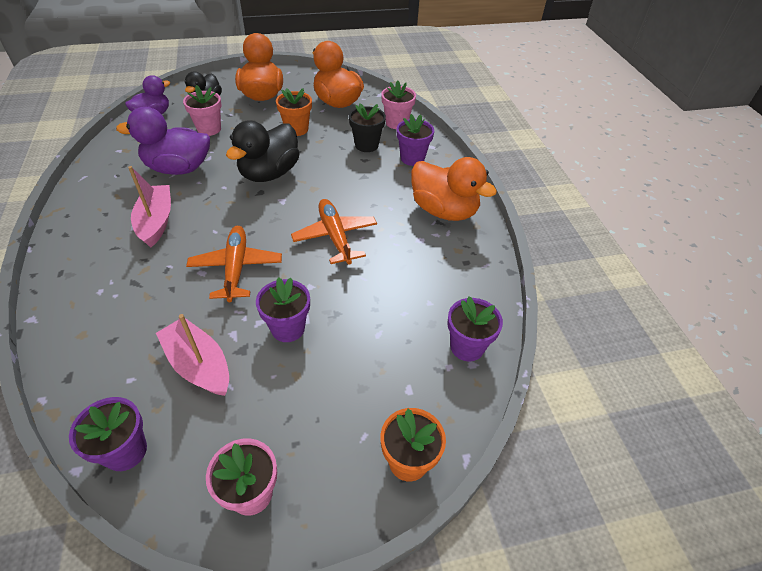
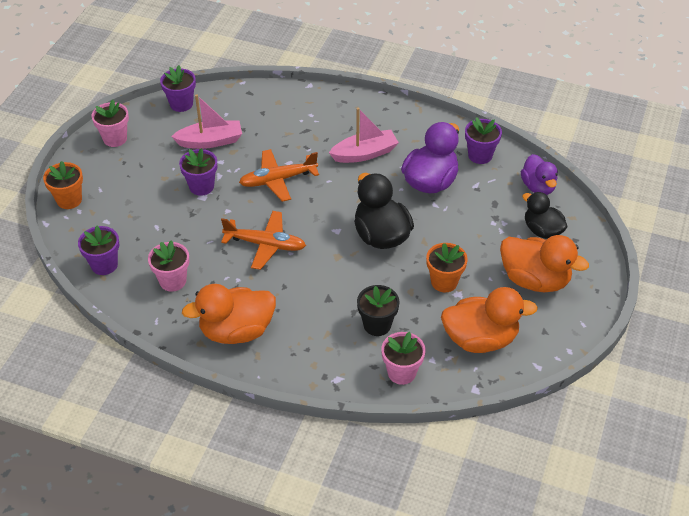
camera: 125 degrees right, 0 degrees up
(156, 222) = (364, 153): pink boat -> pink boat turned 45 degrees counterclockwise
(209, 129) = (486, 218): pink flower pot -> pink flower pot (173, 281)
(236, 268) = (278, 180): orange plane -> orange plane turned 135 degrees clockwise
(412, 158) = (328, 351): purple flower pot -> purple flower pot (480, 155)

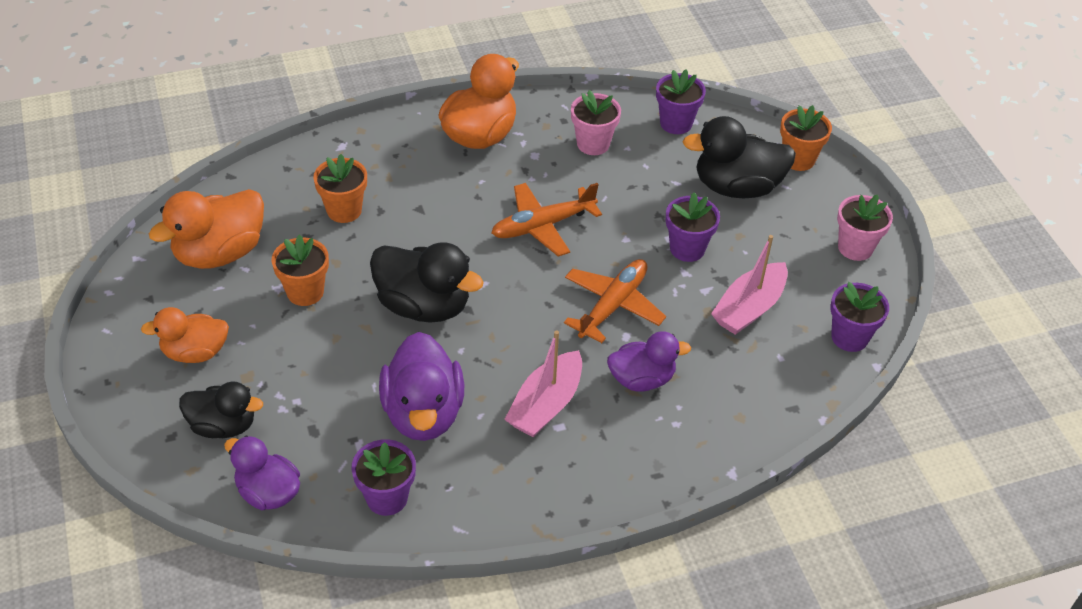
camera: 140 degrees right, 0 degrees up
(127, 204) = (736, 187): none -> black duck
(304, 140) = (642, 379): none -> purple duck
(377, 325) = (344, 210): black flower pot -> orange flower pot
(401, 372) = (282, 181): pink flower pot -> none
(535, 280) = (195, 352): orange duck -> orange duck, size x0.65

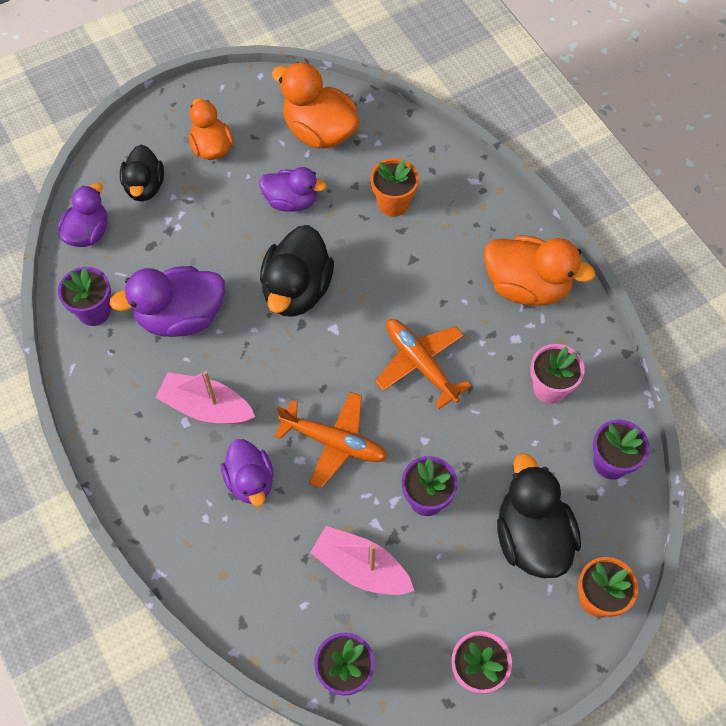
camera: 80 degrees right, 15 degrees up
(305, 292) = (291, 201): orange flower pot -> purple duck

